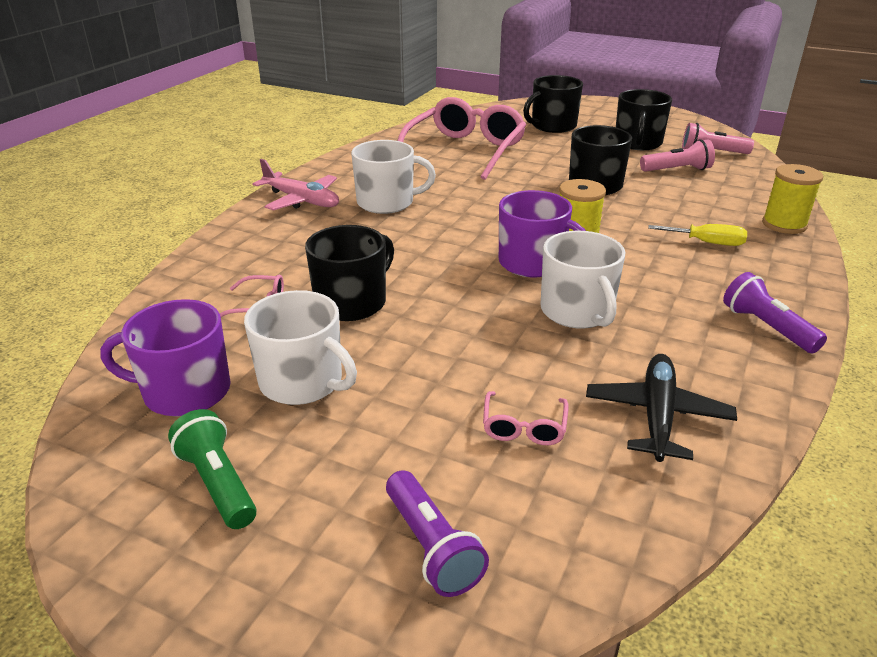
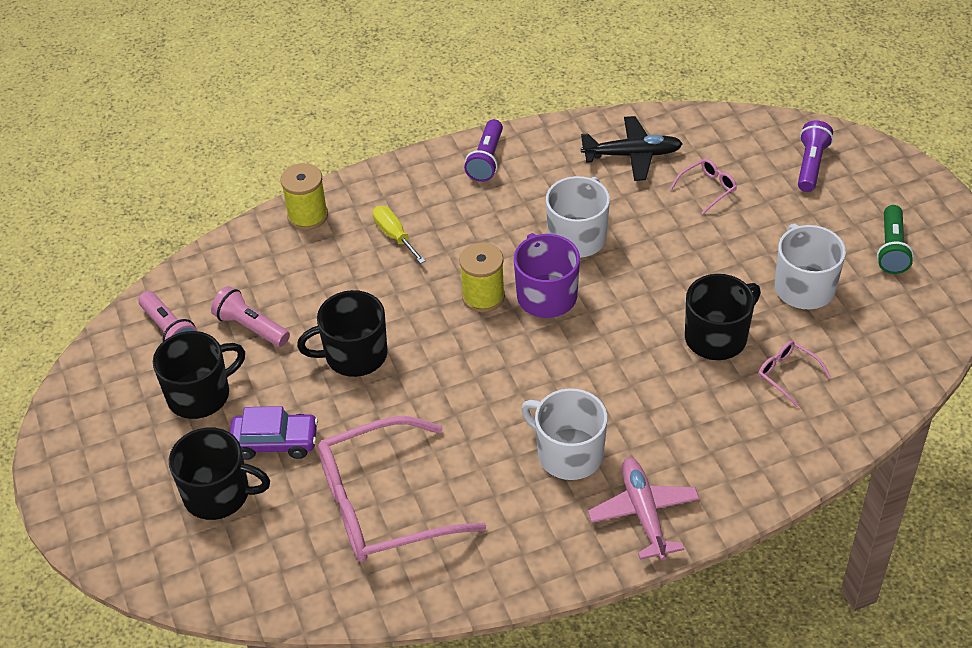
camera: 135 degrees left, 15 degrees up
(185, 391) = (881, 322): purple mug -> none
(352, 302) = (717, 337): black mug -> black mug turned 150 degrees clockwise
(563, 146) = (275, 442): none -> purple car
(657, 416) = (632, 155): black plane -> black plane turned 150 degrees counterclockwise

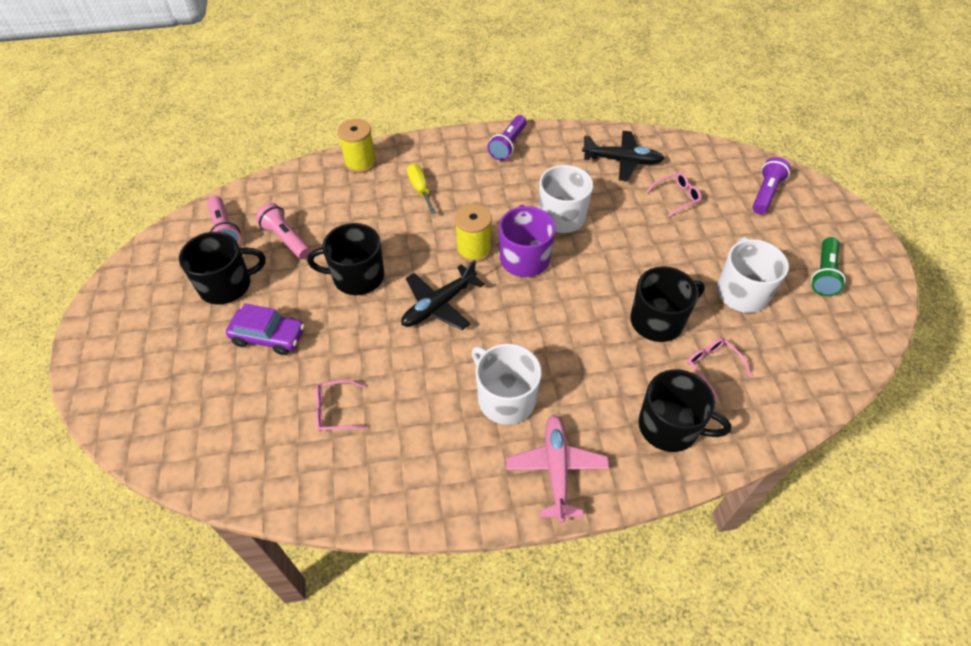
camera: 10 degrees right, 5 degrees up
(218, 494) = (207, 372): black mug -> black mug (669, 427)
(383, 504) = (335, 410): pink glasses -> pink glasses, size x0.41
(462, 368) = (439, 305): none -> black plane

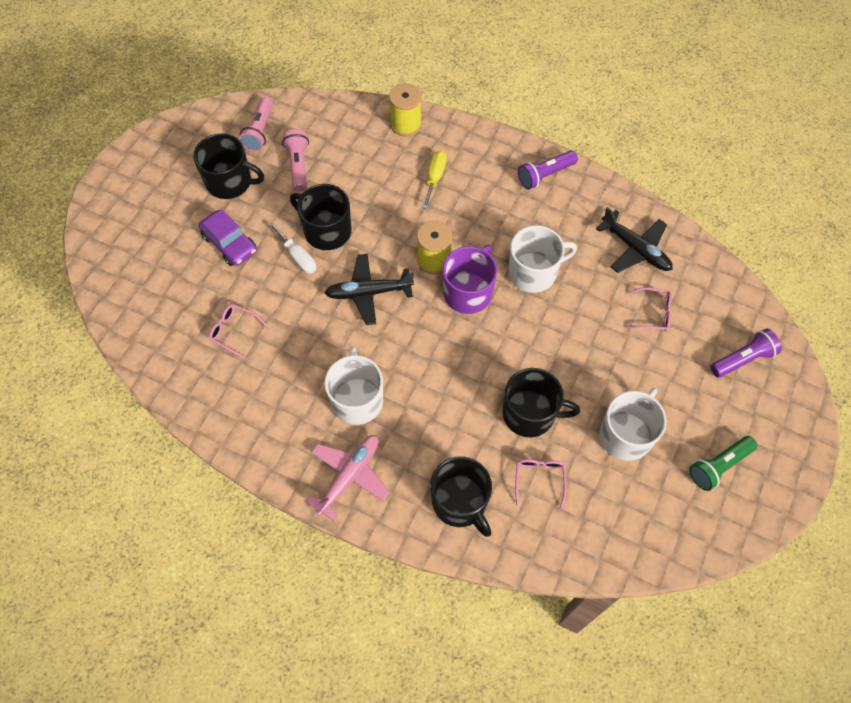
camera: 35 degrees right, 10 degrees up
(347, 312) = (298, 257): none -> white screwdriver

